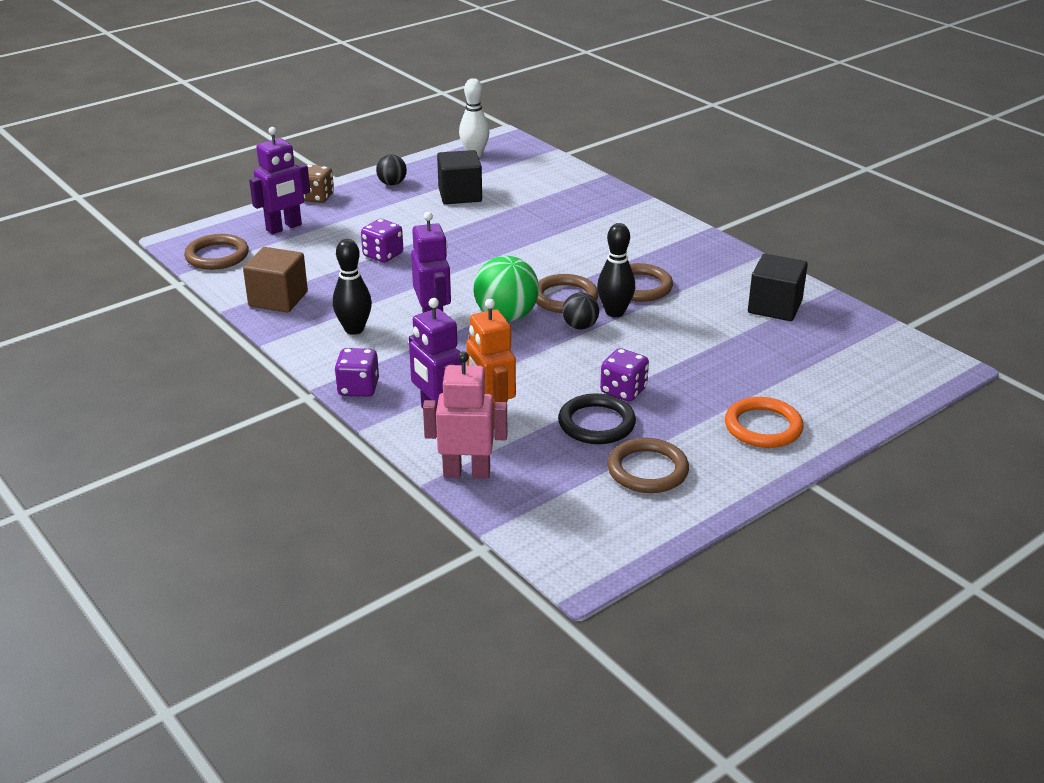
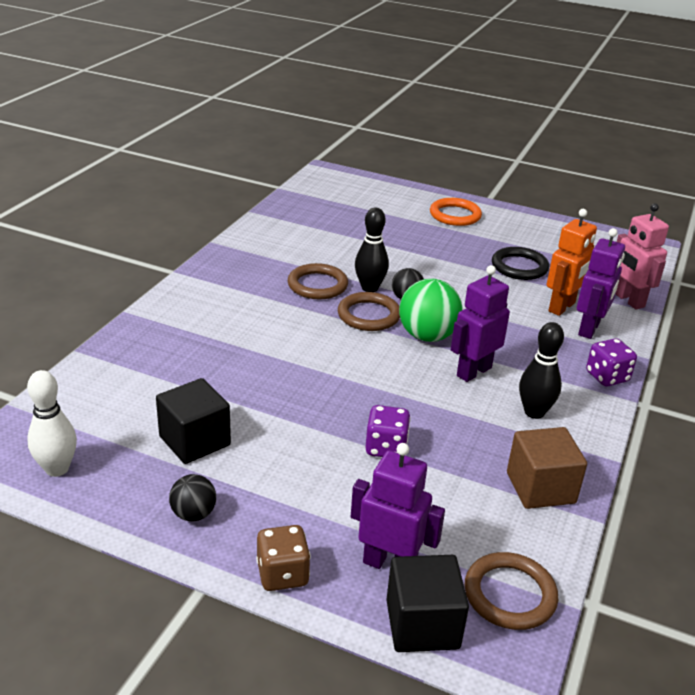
camera: 120 degrees left, 0 degrees up
(623, 391) = (471, 264): purple dice -> none
(647, 470) = (542, 242): brown ring -> none
(774, 307) = (299, 228): black cube -> black cube (422, 624)

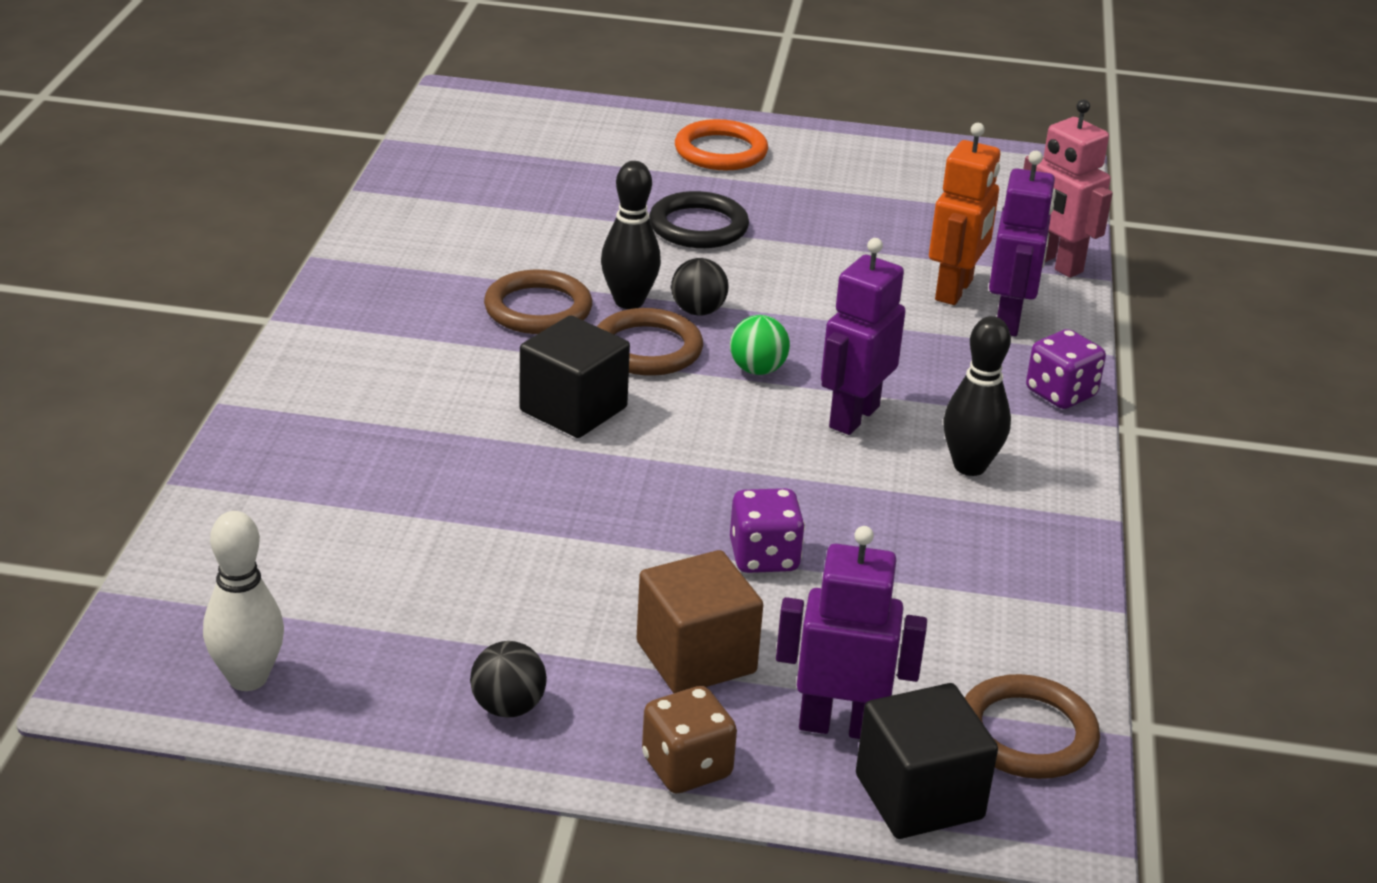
camera: 15 degrees left, 0 degrees up
(195, 441) = (454, 597): black cube -> black cube (573, 409)
(427, 336) = (757, 370): green ball -> green ball, size x0.56
(519, 267) = (862, 230): black ring -> black ring (698, 226)
(540, 488) = (1018, 578): brown cube -> brown cube (696, 657)

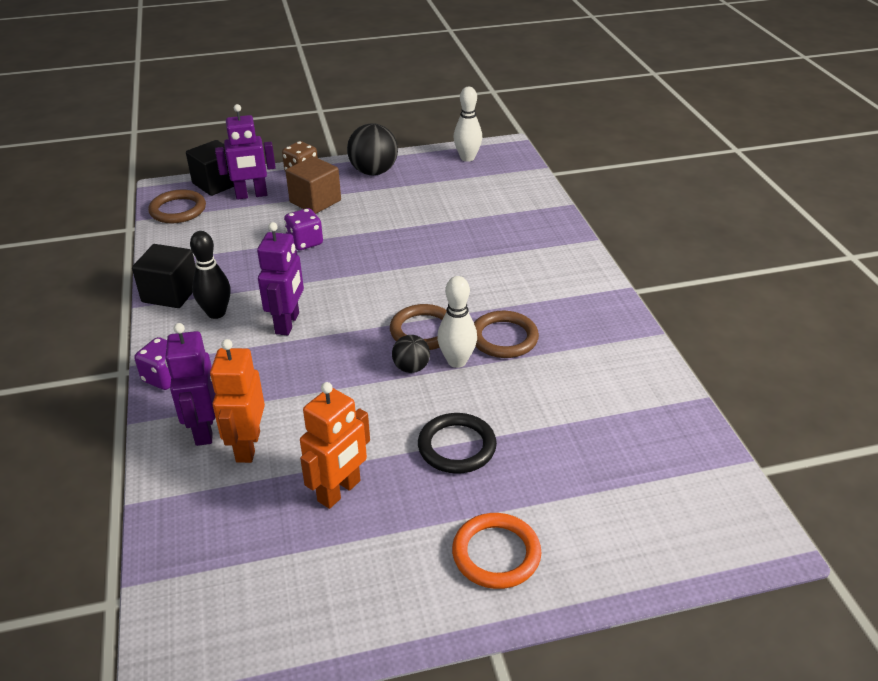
camera: 160 degrees right, 5 degrees up
(508, 707) = (373, 172): black ball -> black ball, size x1.78
(573, 409) = (436, 283): black cube -> black cube (171, 293)
(629, 301) = (457, 361): black bowling pin -> white bowling pin
(757, 370) = (354, 337): green ball -> none
(857, 228) = (339, 491): none -> orange robot
(1054, 264) = (171, 506): pink robot -> none

